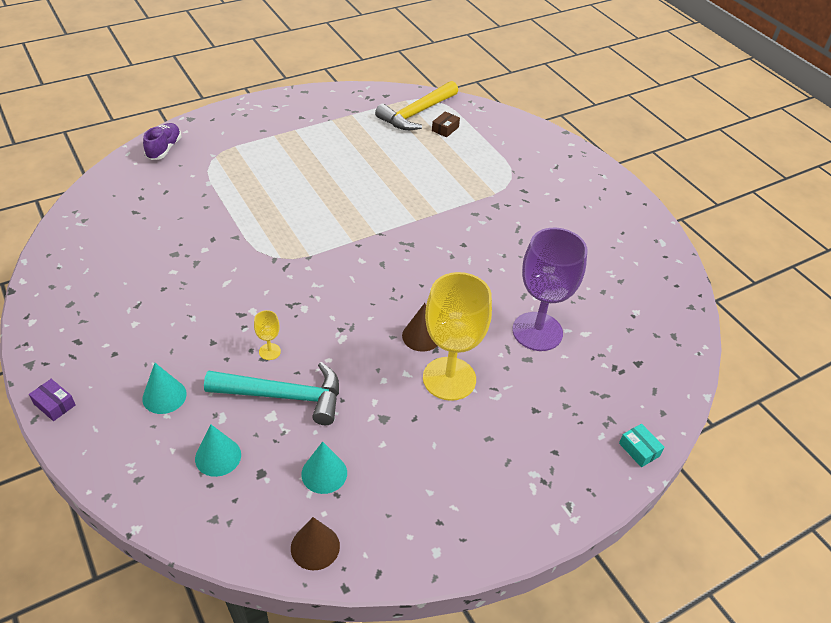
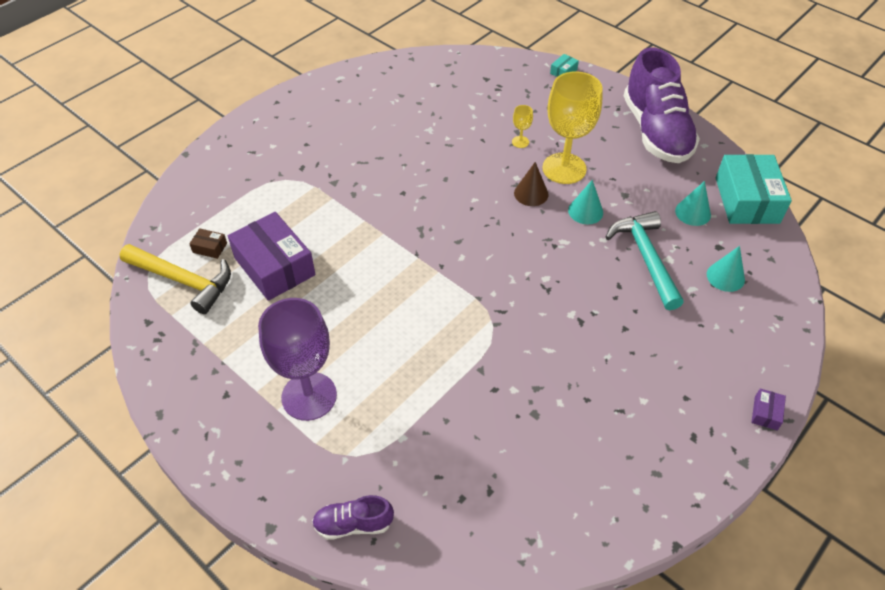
camera: 105 degrees left, 5 degrees up
(164, 396) = (701, 336): turquoise cone -> turquoise cone (585, 211)
(269, 351) = (609, 283): yellow goblet -> yellow goblet (520, 142)
(315, 547) = (747, 200): brown cone -> turquoise box
(408, 155) = (274, 266): none -> purple box
(482, 503) = (655, 132): none -> purple shoe
(537, 331) = (485, 131): purple goblet -> purple goblet (309, 396)

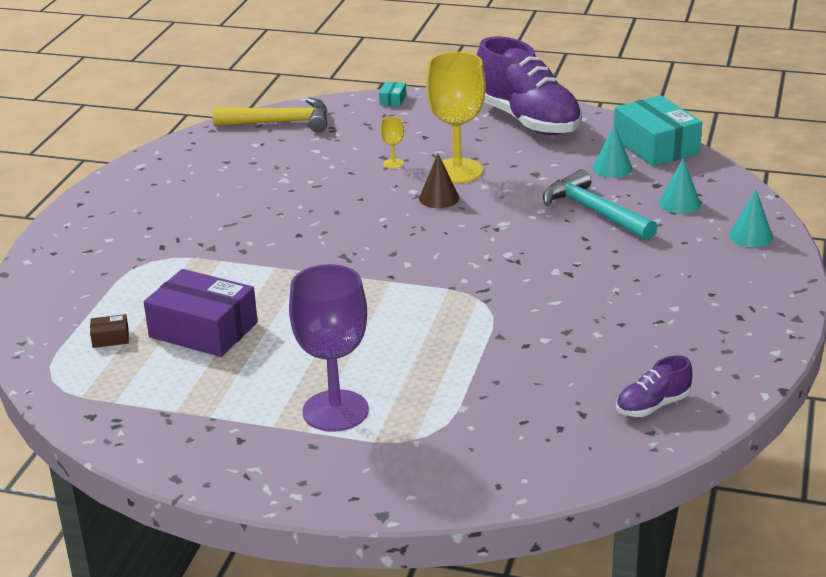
camera: 25 degrees left, 20 degrees down
(183, 281) = (103, 372): yellow hammer -> yellow hammer (281, 122)
(353, 524) = (467, 482): purple shoe -> purple shoe (652, 405)
(585, 211) = (506, 196): turquoise cone -> turquoise cone (751, 236)
(765, 413) = (789, 281): purple box -> none

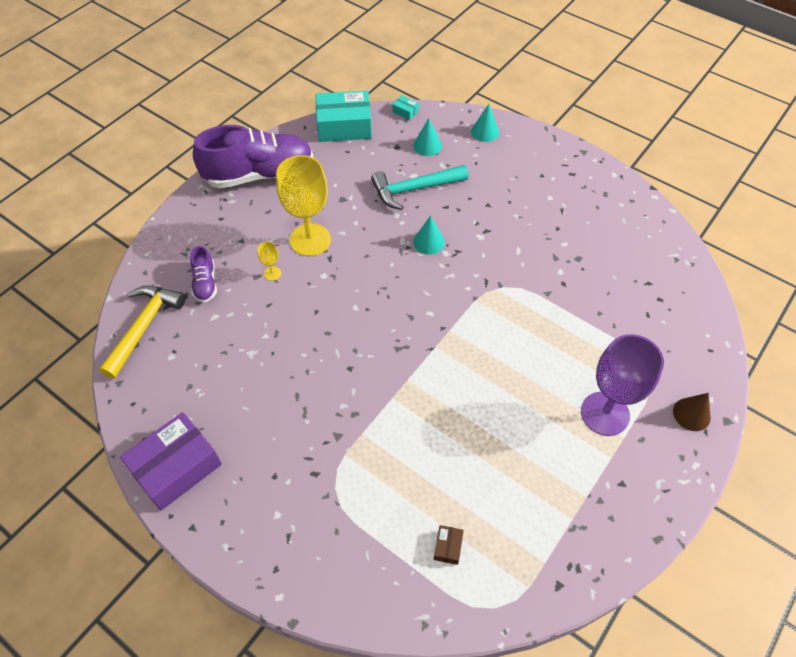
camera: 70 degrees left, 25 degrees up
(203, 330) = (464, 472): purple box -> purple box (176, 467)
(393, 100) = (162, 239): turquoise box -> turquoise box (405, 111)
(439, 198) = (345, 264): brown cone -> brown cone (691, 414)
(612, 168) = (361, 158): turquoise cone -> turquoise cone (429, 242)
(652, 405) = (650, 248): purple shoe -> purple shoe (205, 283)

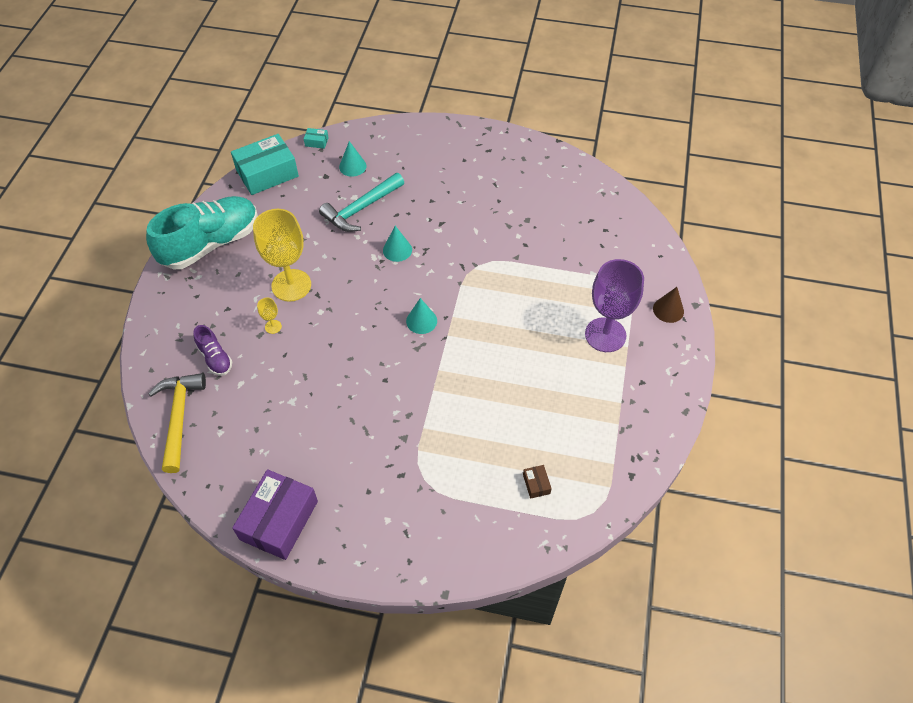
camera: 25 degrees left, 0 degrees up
(259, 175) = (211, 244): purple shoe -> turquoise shoe
(485, 132) = (397, 137): turquoise cone -> turquoise cone (421, 321)

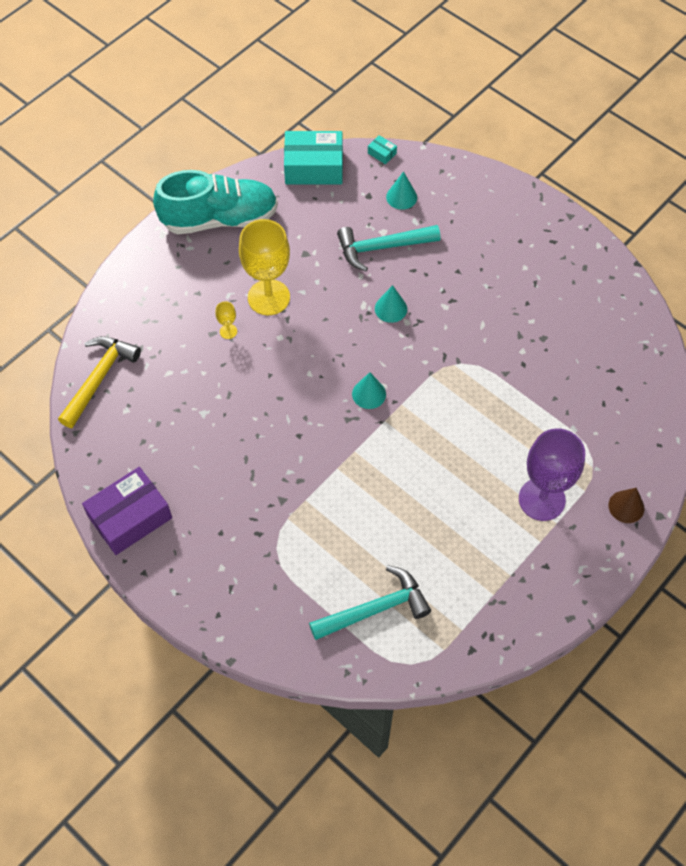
camera: 30 degrees right, 5 degrees up
(215, 358) = (160, 337): purple shoe -> none
(536, 484) = (375, 609): brown box -> turquoise hammer

